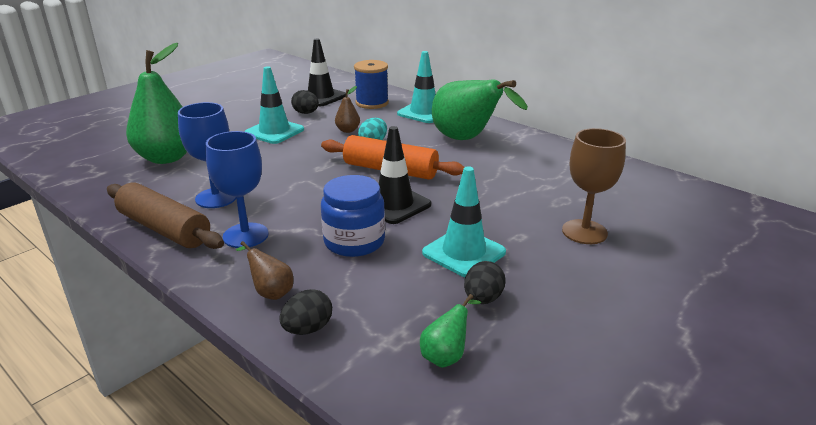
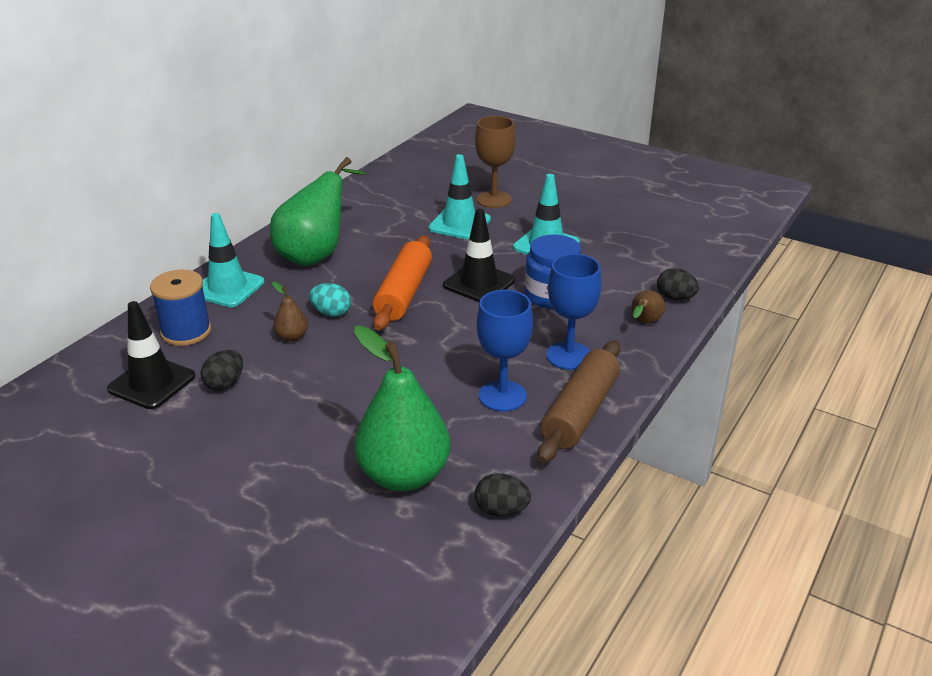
camera: 100 degrees left, 5 degrees up
(274, 131) = (299, 398): turquoise traffic cone -> turquoise traffic cone (459, 224)
(446, 355) = (667, 245): green pear -> none
(483, 299) = (601, 235): black egg -> black egg (501, 510)

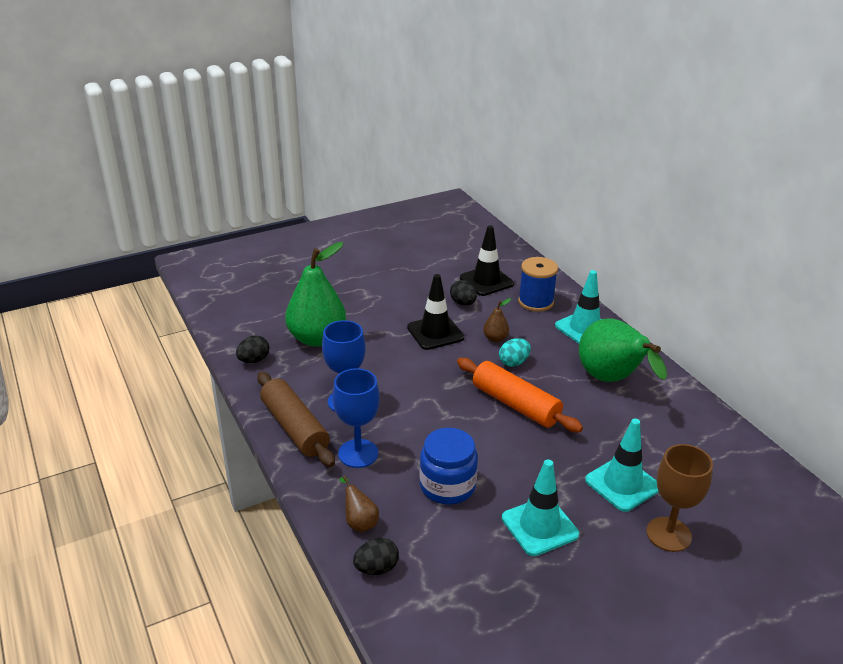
camera: 120 degrees right, 0 degrees up
(479, 283) = (501, 451): black traffic cone -> black traffic cone (435, 333)

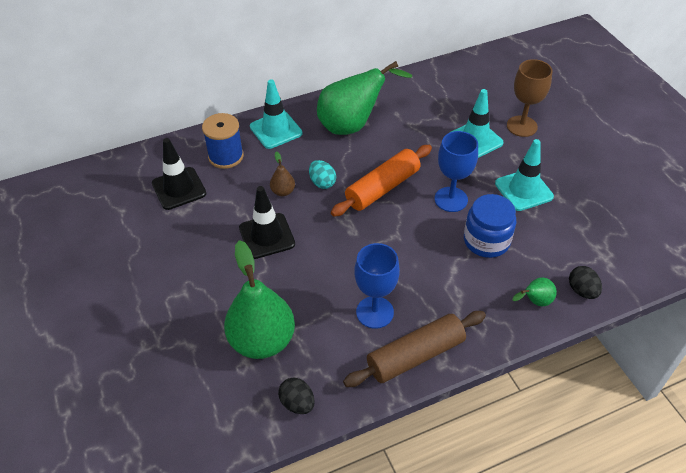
camera: 85 degrees left, 15 degrees up
(358, 453) = (450, 302): blue goblet -> blue goblet (451, 199)
(359, 522) = (534, 301): brown pear -> green pear
(463, 303) = (217, 210): black egg -> none

